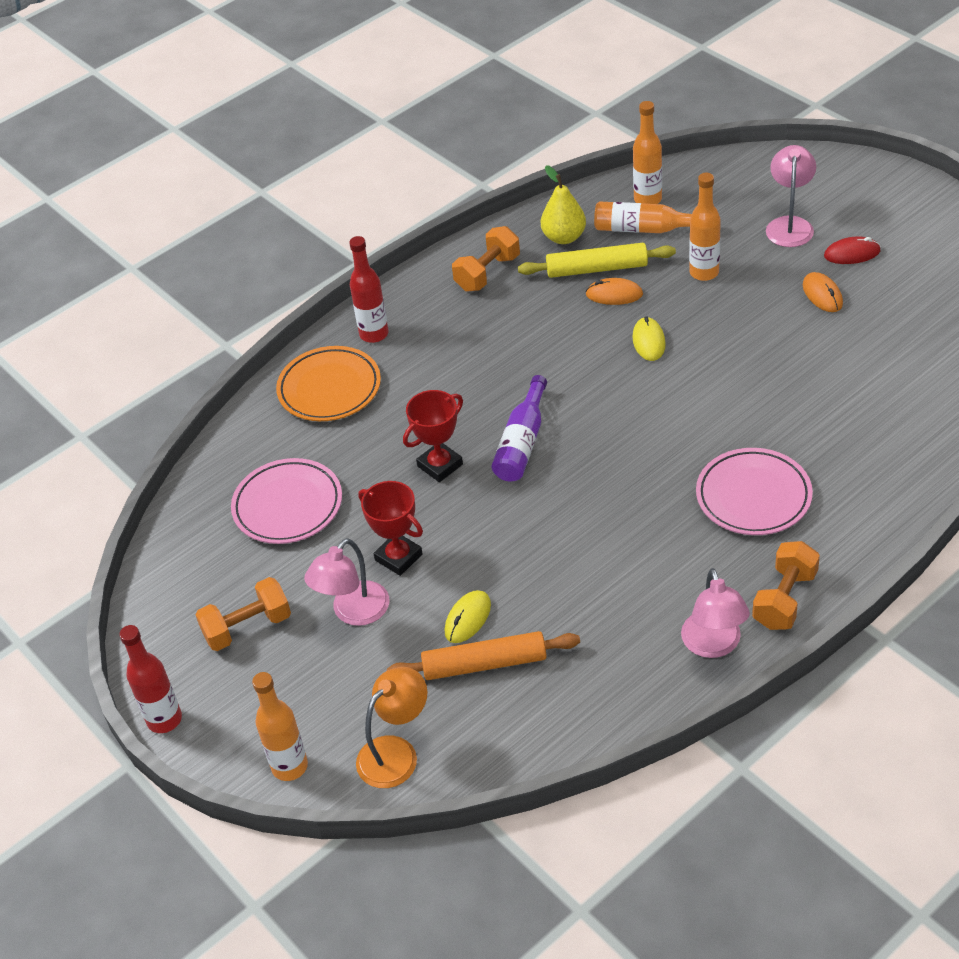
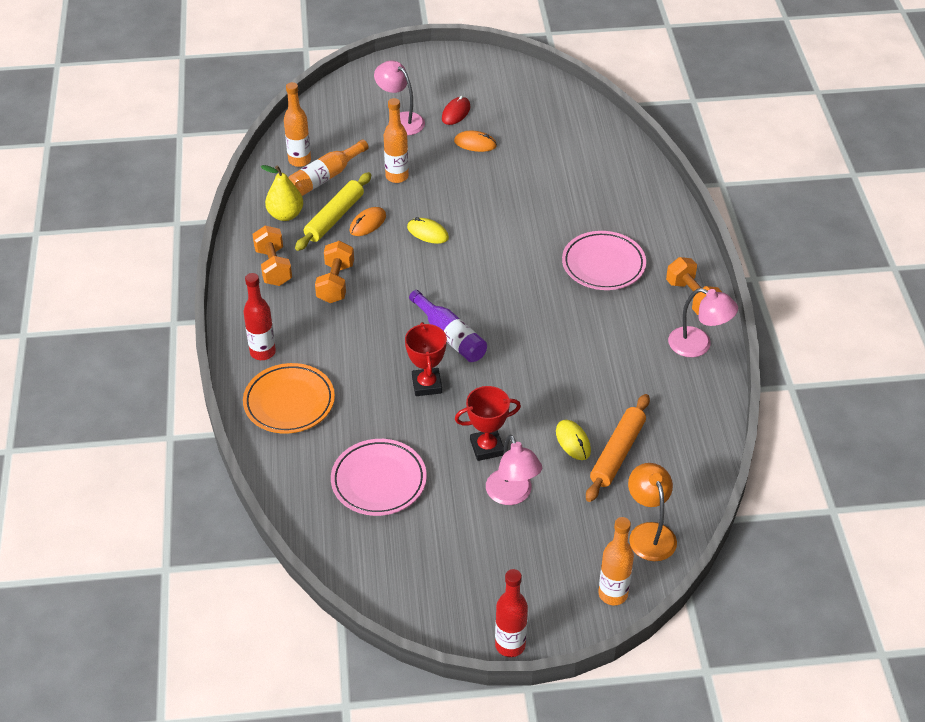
camera: 60 degrees left, 0 degrees up
(247, 627) = (470, 558): orange dumbbell -> orange dumbbell (335, 283)

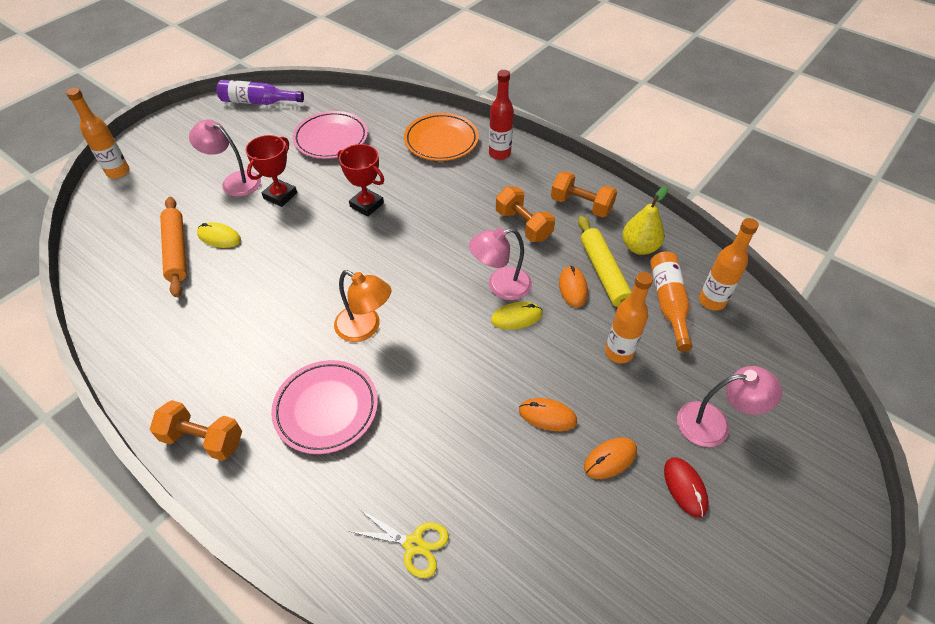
camera: 135 degrees right, 5 degrees up
(450, 336) = (390, 247): purple bottle -> purple bottle (258, 102)
(481, 179) = (547, 416): none -> orange mouse
(510, 645) = (168, 118): red bottle -> none
(616, 179) = (413, 544): none -> yellow scissors
(649, 533) = (114, 217): orange lamp -> orange lamp (365, 328)
(698, 345) = (163, 388): pink lamp -> pink lamp (500, 286)

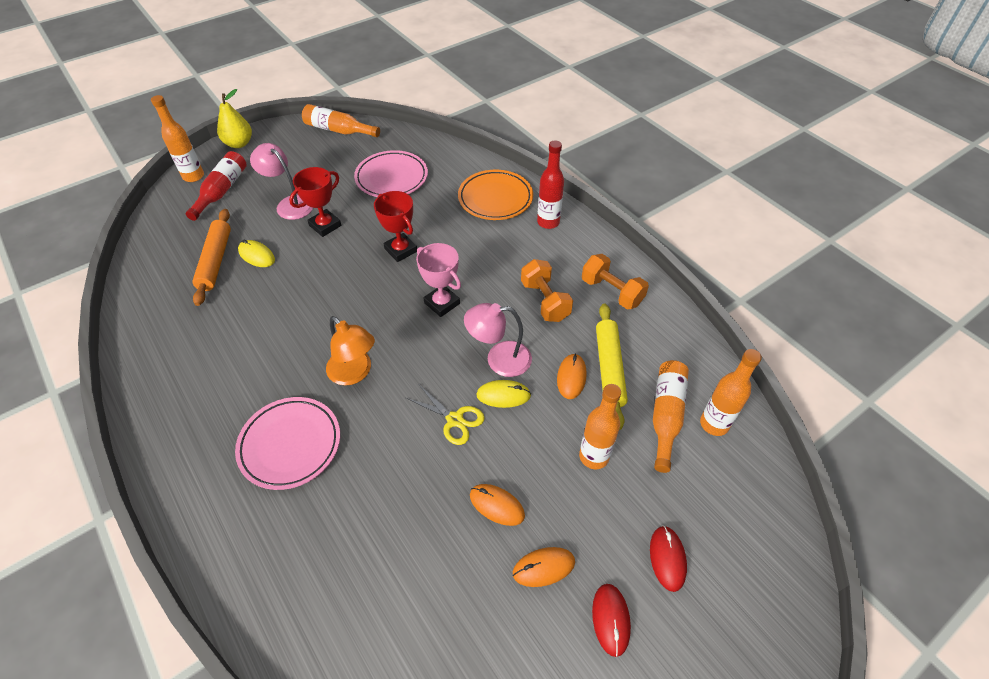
camera: 15 degrees right, 0 degrees up
(156, 181) = (222, 191): none -> red bottle
(203, 439) = (173, 447): orange dumbbell -> none
(258, 102) = (338, 130): purple bottle -> orange bottle
(413, 544) = (320, 602): yellow scissors -> yellow scissors (454, 420)
(426, 246) = (442, 303): none -> pink trophy
(639, 247) = (656, 349): yellow pear -> yellow pear (239, 143)
(714, 424) = (667, 558): pink lamp -> red mouse

